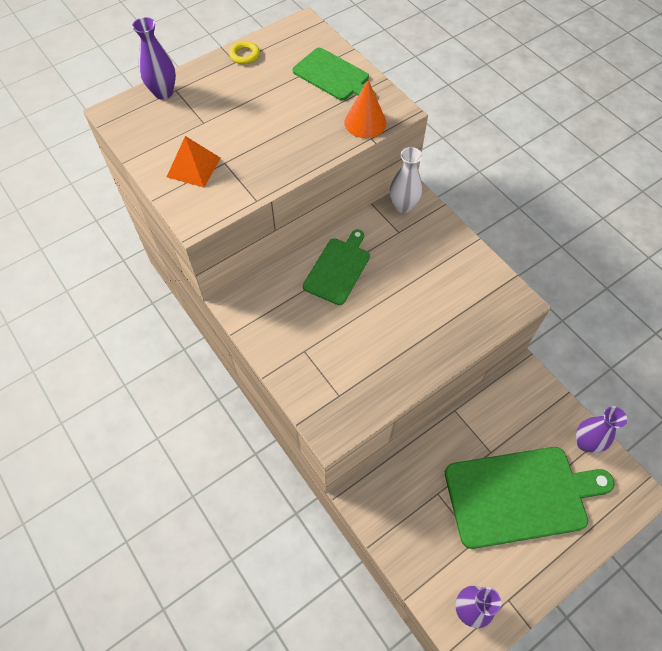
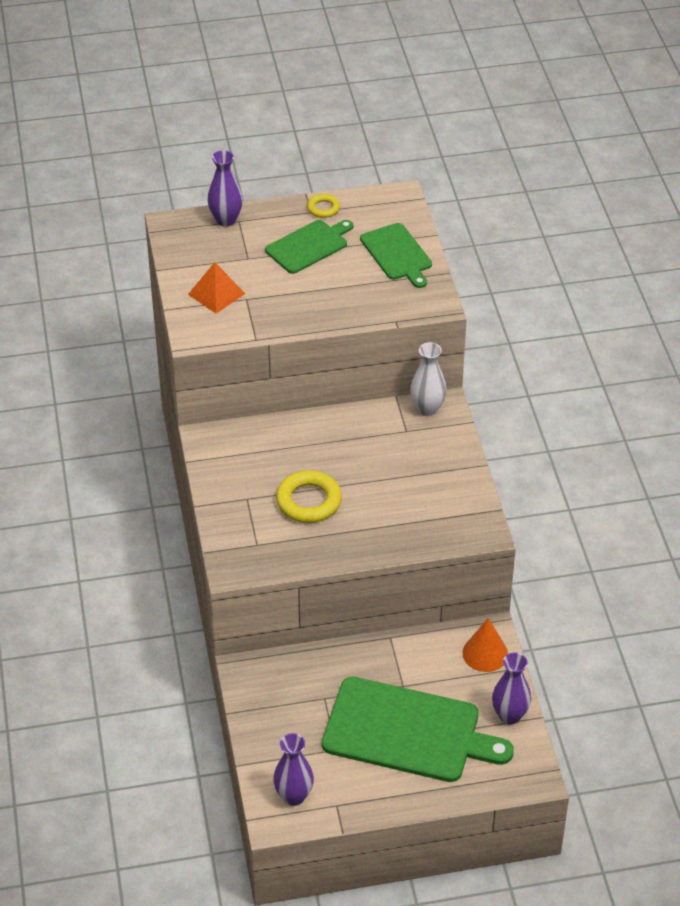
camera: 25 degrees right, 15 degrees down
(338, 269) = (323, 442): green cutting board -> green cutting board (309, 246)
(359, 331) = (308, 501): none -> yellow ring
(365, 122) = (399, 305): orange cone -> orange cone (485, 653)

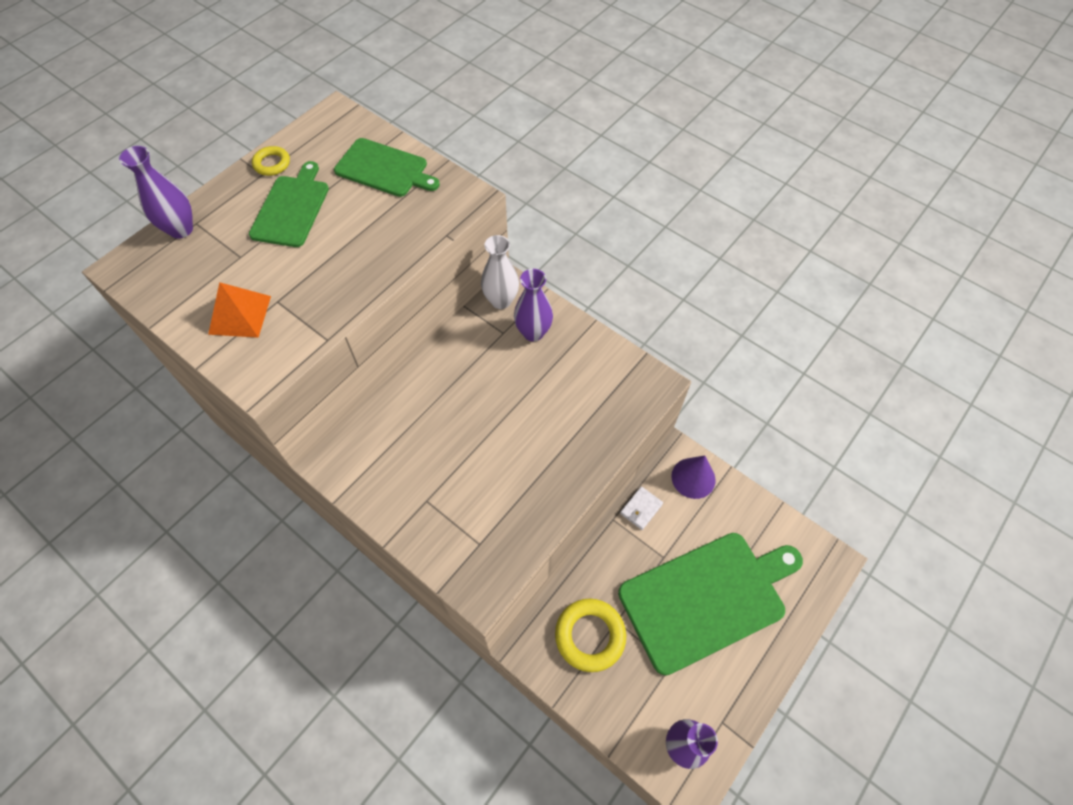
camera: 40 degrees left, 15 degrees up
(308, 501) = (484, 461): yellow ring -> yellow ring (590, 636)
(419, 645) = (641, 509): none -> white wallet
(485, 653) = (693, 478): orange cone -> purple cone
(509, 715) = (761, 519): purple vase -> purple vase (533, 332)

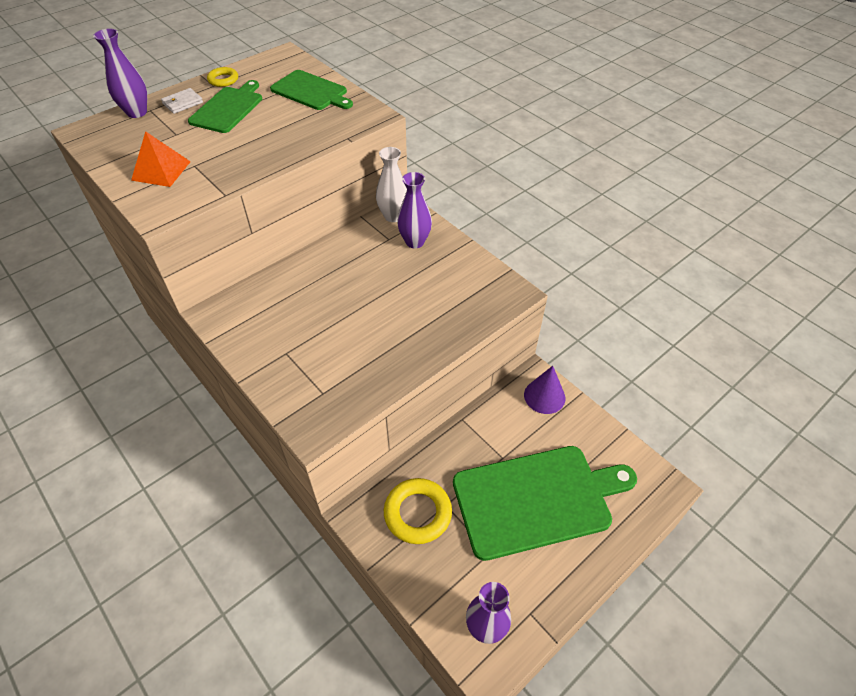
camera: 10 degrees right, 10 degrees down
(641, 509) = (490, 414): white wallet -> white wallet (183, 103)

